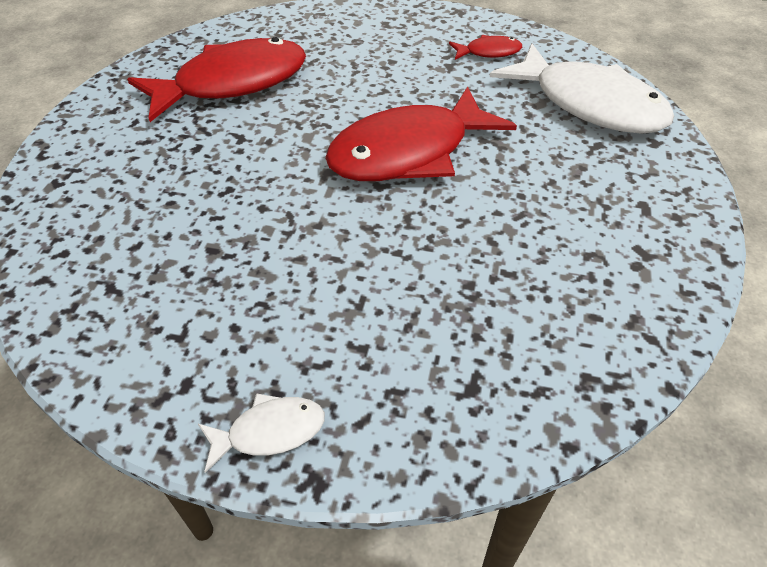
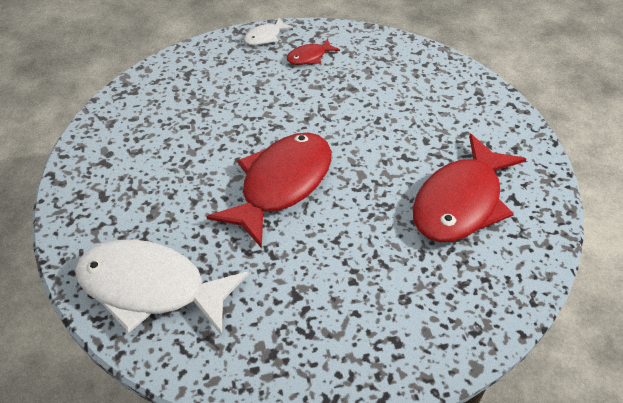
camera: 155 degrees right, 0 degrees up
(489, 52) = (266, 332): red fish -> red fish (309, 57)

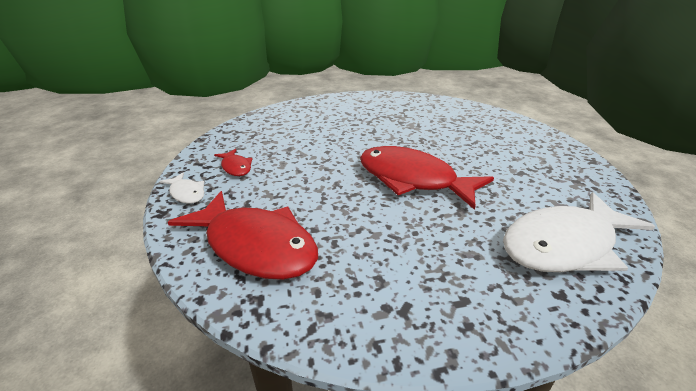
camera: 90 degrees left, 15 degrees down
(151, 288) = (564, 245): white fish -> white fish turned 45 degrees clockwise
(461, 202) = (412, 117): red fish -> red fish (255, 246)

